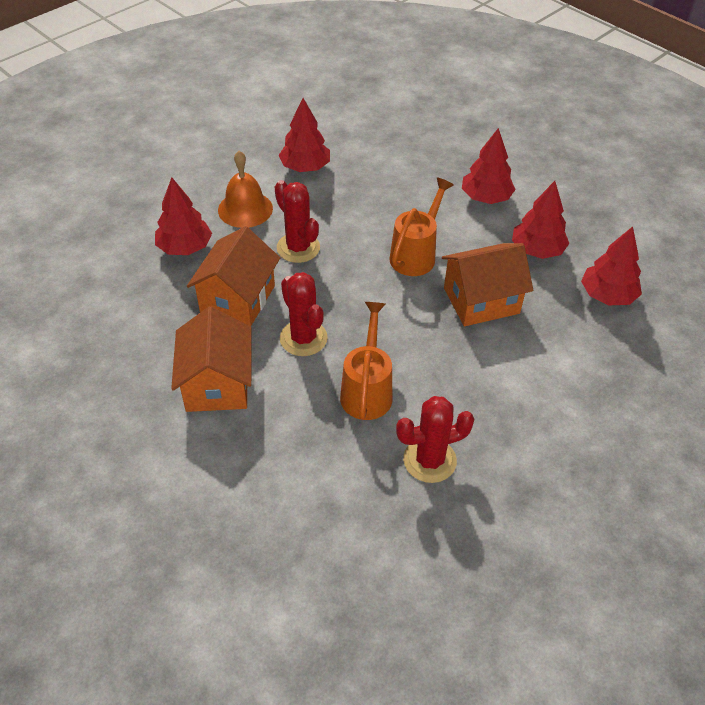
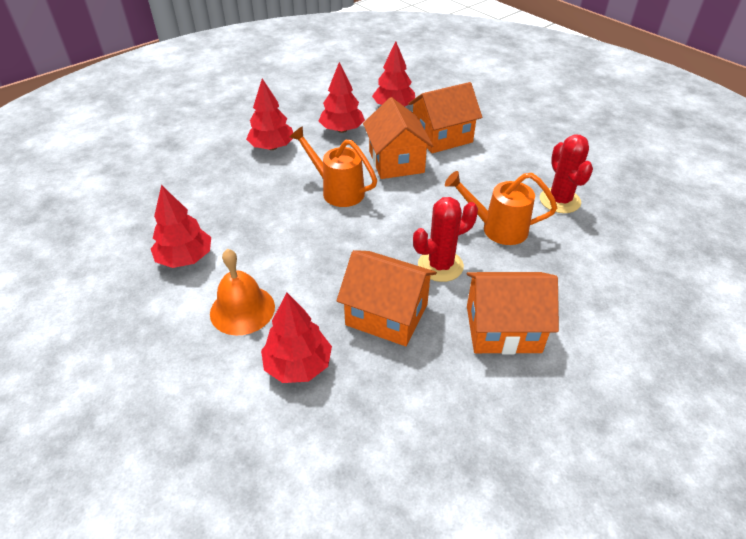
camera: 85 degrees left, 5 degrees down
(298, 248) = (315, 267): red cactus -> none
(547, 344) = (441, 137): none -> orange house

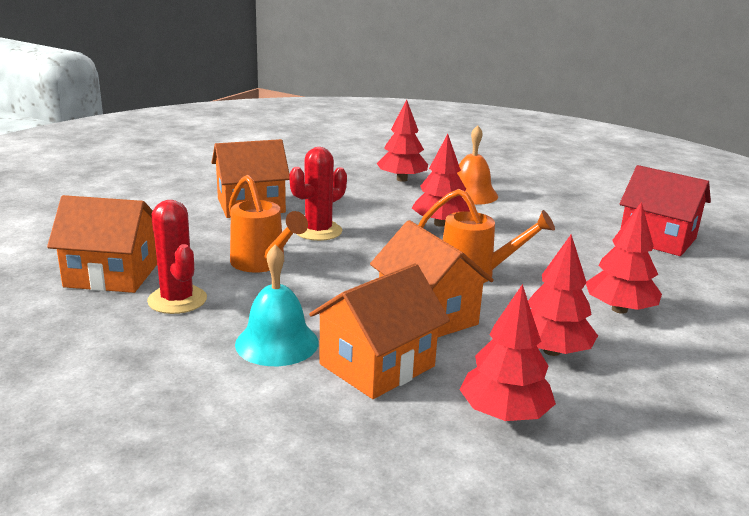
camera: 160 degrees right, 20 degrees down
(150, 203) = (657, 239): none -> red house
(185, 258) = (557, 211): red tree -> red tree (440, 224)
(386, 314) = (353, 203): orange house -> orange house (112, 275)
(494, 158) = (277, 343): none -> turquoise bell
(497, 228) = (262, 263): orange watering can -> orange watering can turned 60 degrees clockwise

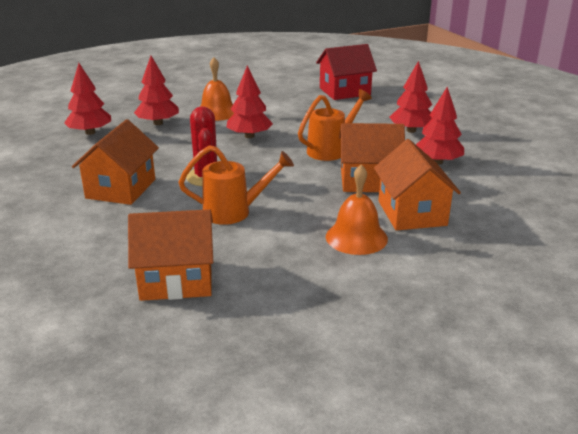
camera: 55 degrees left, 5 degrees up
(112, 275) = (177, 279): orange house -> orange house turned 45 degrees clockwise
(177, 300) = (255, 259): red cactus -> none
(277, 343) = (356, 237): turquoise bell -> orange bell
(504, 413) = (486, 195): red tree -> red tree (90, 132)

